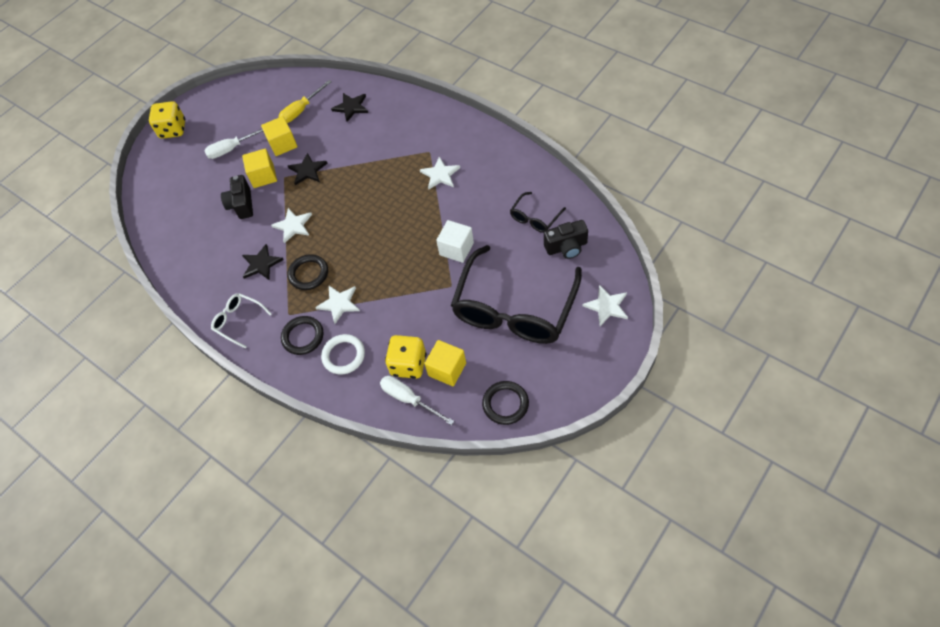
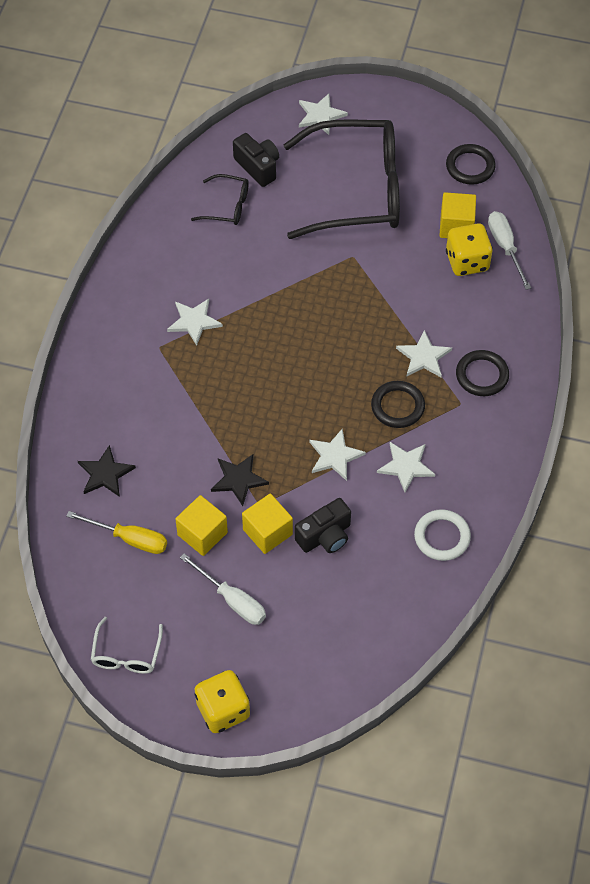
camera: 120 degrees left, 0 degrees up
(238, 321) = (494, 453): white glasses -> white glasses (126, 654)
(261, 264) = (406, 466): black star -> white star
(344, 355) = (485, 325): white ring -> white ring (442, 537)
(409, 399) = (505, 247): white screwdriver -> white screwdriver turned 150 degrees clockwise
(456, 249) = (300, 267): white cube -> none

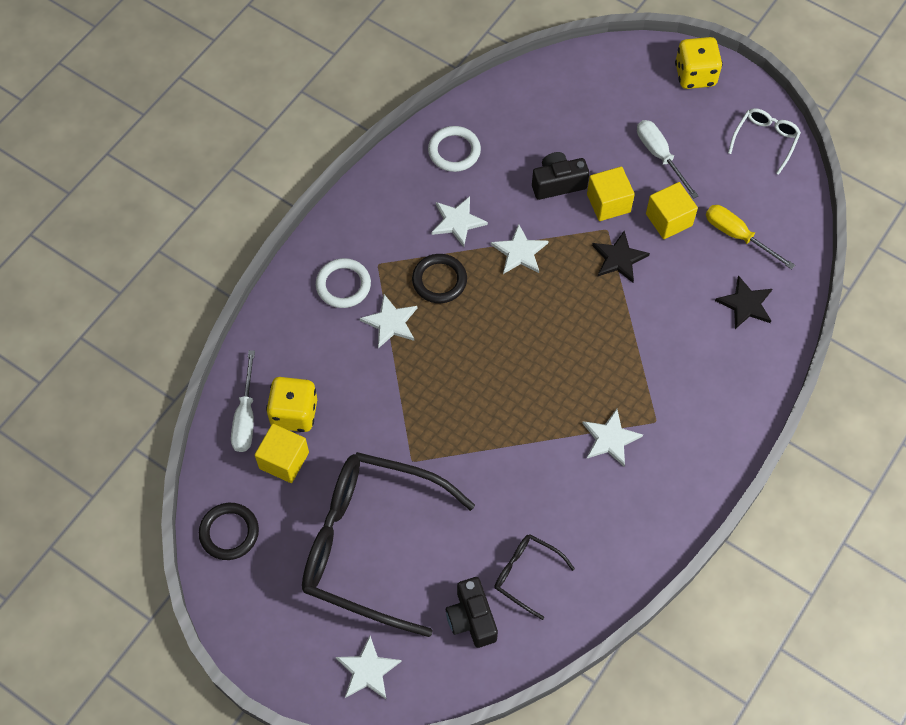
camera: 160 degrees left, 5 degrees up
(482, 375) = (343, 285): black ring -> white ring

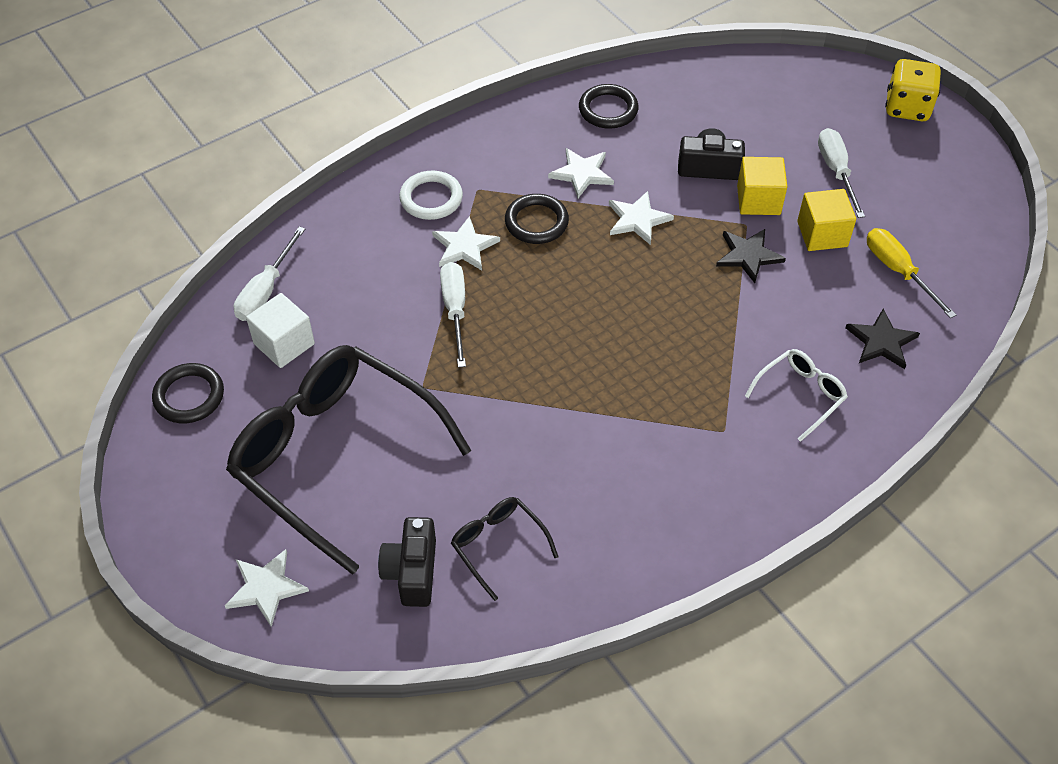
camera: 20 degrees right, 10 degrees down
(284, 460) = (284, 344): yellow cube -> white cube
(294, 413) = (318, 302): yellow dice -> none
(408, 384) = (455, 310): none -> white screwdriver
(454, 151) = (608, 110): white ring -> black ring
(610, 439) = (661, 432): white star -> none
(765, 140) = (966, 188): white glasses -> white glasses (800, 395)

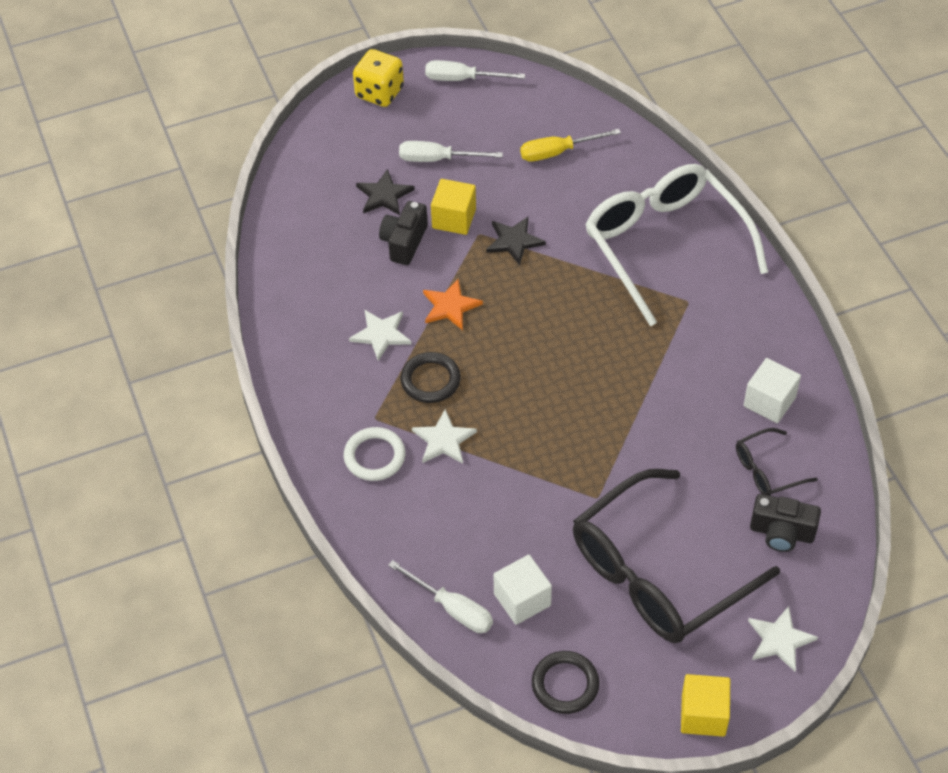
camera: 75 degrees left, 0 degrees up
(455, 310) = (517, 459): white screwdriver -> white screwdriver (462, 79)
(599, 535) = (769, 402): none -> white cube
(608, 110) = (305, 298): black ring -> none
(638, 219) = (450, 306): white star -> orange star
(800, 395) = (665, 245): white glasses -> white glasses, size x2.31
(822, 234) = (505, 187): yellow cube -> yellow cube (703, 715)
(881, 341) = (625, 183): black star -> black star (384, 195)

